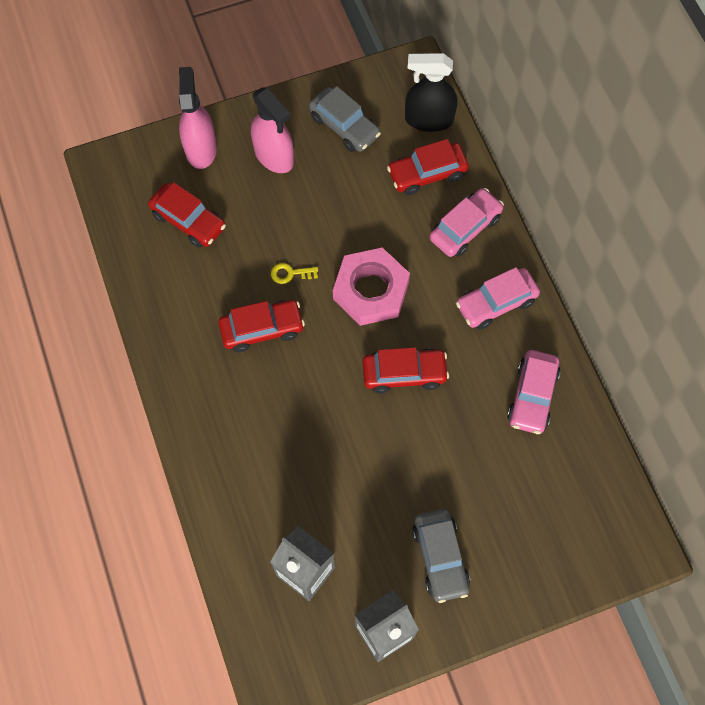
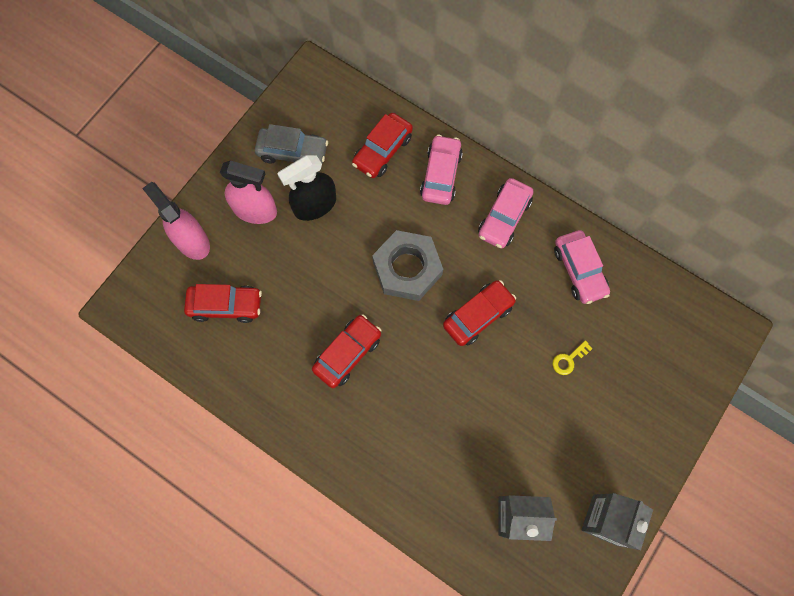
camera: 35 degrees left, 5 degrees up
(290, 273) = (337, 295): yellow key -> yellow key (568, 359)
(371, 291) = (407, 268): pink nut -> grey nut
(429, 119) = (353, 107): black spray bottle -> black spray bottle (315, 205)
(440, 557) = (603, 435): grey car -> none

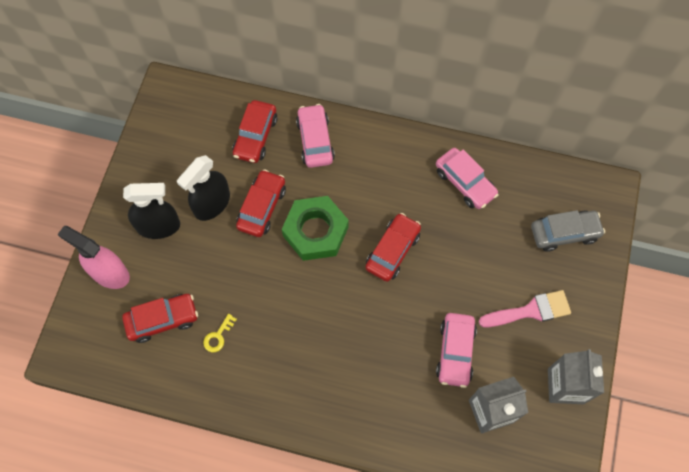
camera: 20 degrees left, 5 degrees down
(255, 210) = (158, 226): pink spray bottle -> black spray bottle
(292, 152) = (174, 164): grey car -> grey car (564, 233)
(347, 353) = (290, 324): red car -> red car (262, 207)
(407, 268) = (315, 231): grey nut -> green nut
(504, 217) = (384, 159): pink car -> pink car (455, 352)
(568, 359) = (484, 261): yellow key -> yellow key (218, 336)
(598, 428) = (530, 311): none -> pink brush

